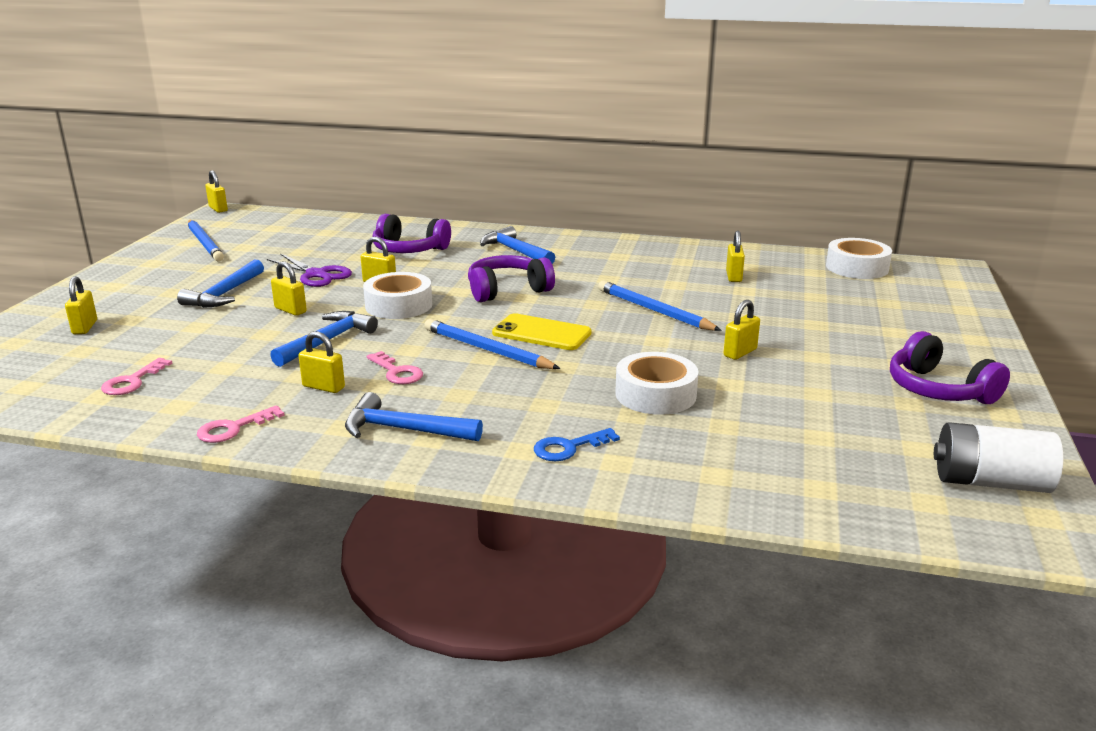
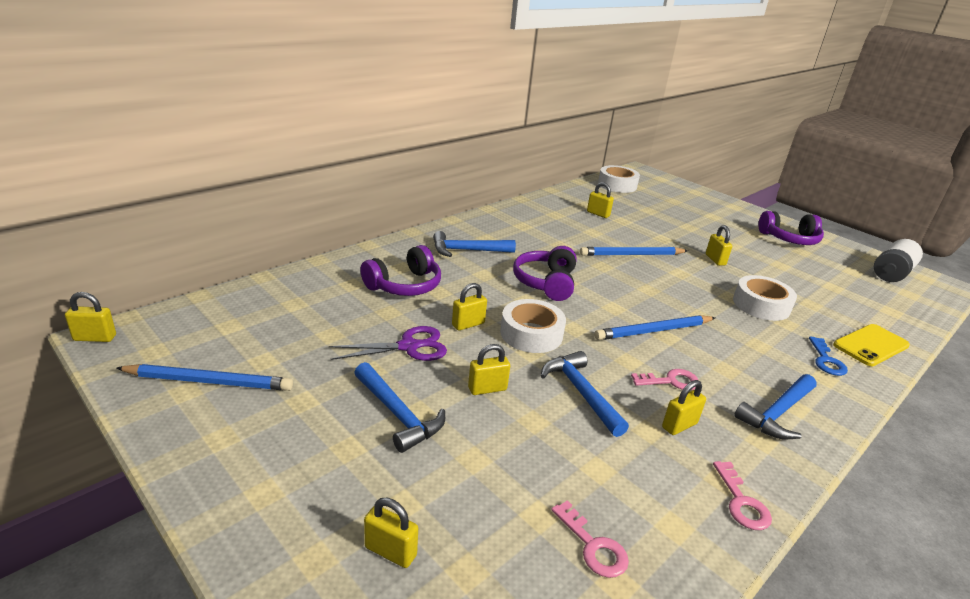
camera: 60 degrees left, 5 degrees up
(541, 333) = (639, 301): yellow phone -> yellow phone (871, 345)

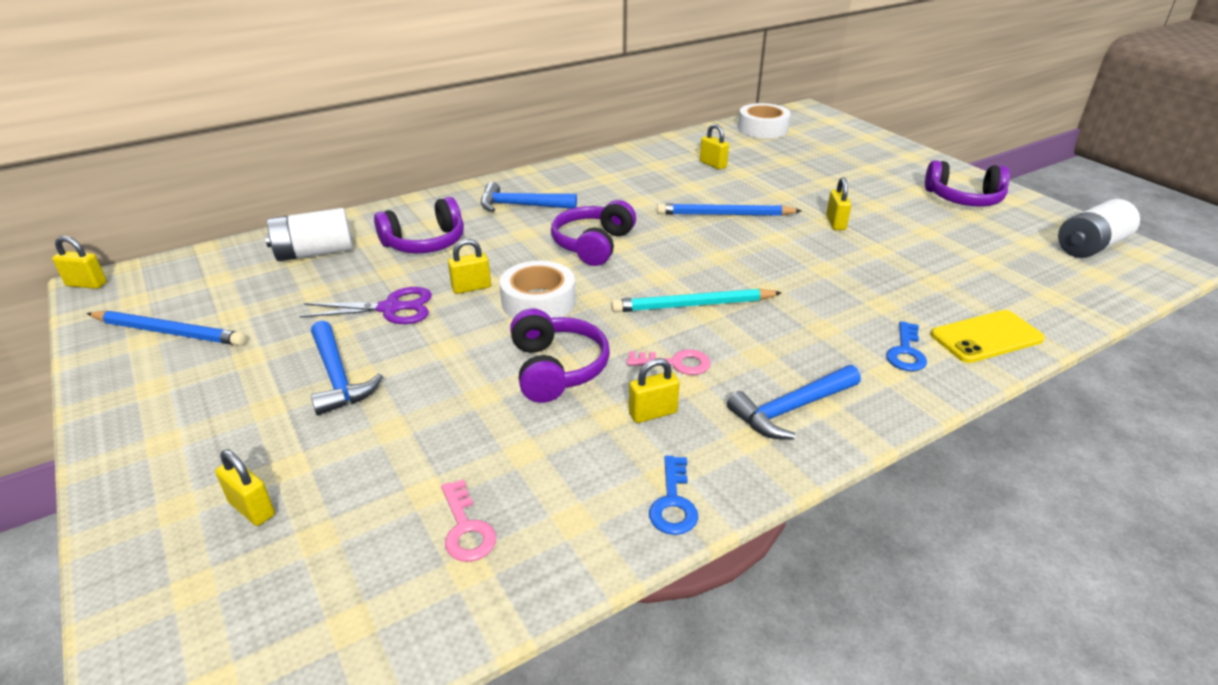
camera: 15 degrees right, 5 degrees up
(309, 298) = (315, 253): none -> white battery
(487, 389) = (450, 358): yellow padlock -> none
(581, 392) = (556, 369): blue hammer -> purple headphones
(654, 331) = (693, 305): blue pencil -> turquoise pencil
(741, 502) = (673, 502): pink key -> blue key
(761, 305) = (861, 280): white tape -> none

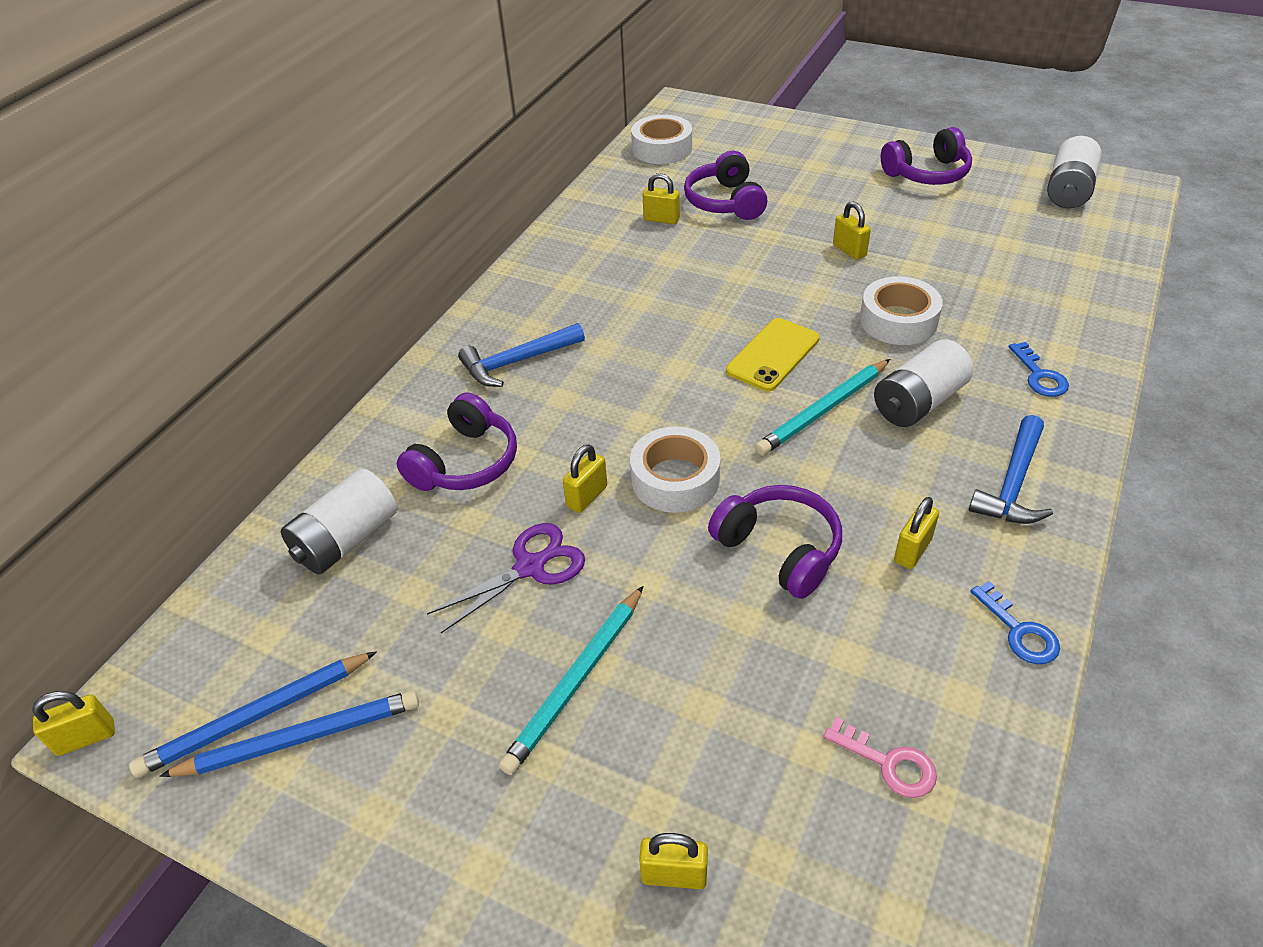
camera: 30 degrees left, 10 degrees up
(338, 377) = (576, 681): blue hammer -> turquoise pencil
(593, 245) = (652, 380): purple headphones -> purple headphones (725, 202)
(675, 363) = (876, 486): pink key -> none
(725, 214) = (740, 283): blue pencil -> blue pencil (256, 716)
(775, 329) = (918, 402): none -> white battery
(822, 275) = (898, 321): none -> white tape
(986, 337) = (1081, 329): yellow phone -> yellow phone (773, 355)

